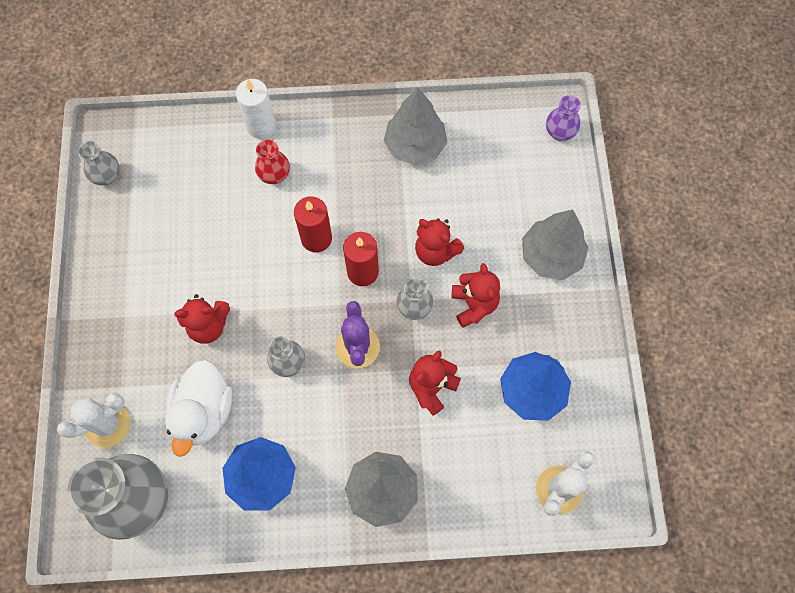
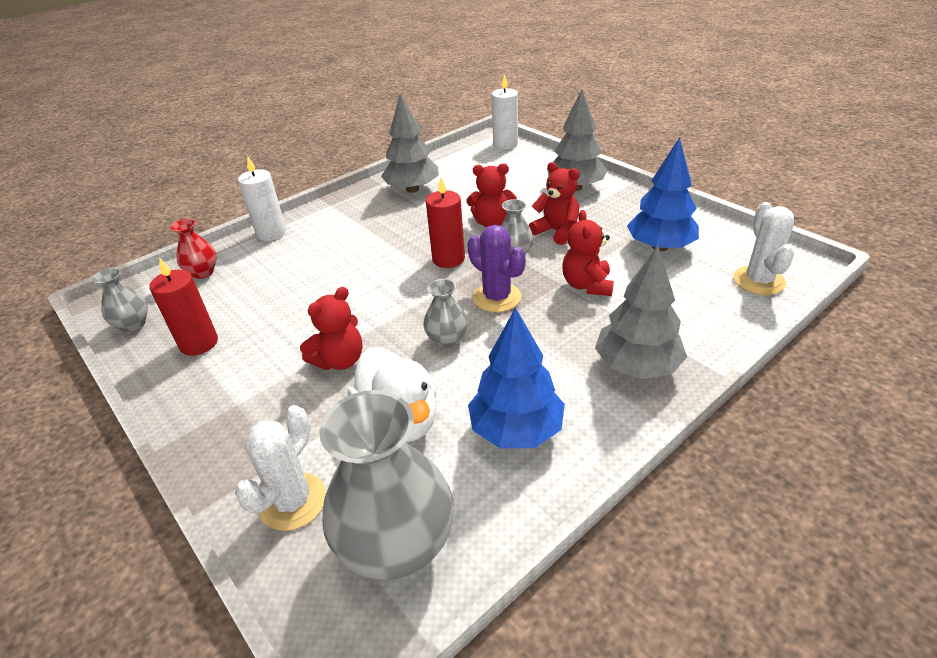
camera: 35 degrees left, 30 degrees down
(274, 175) = (311, 250): red vase -> red vase (203, 272)
(316, 238) = (387, 262): red candle -> red candle (199, 343)
(559, 132) = (505, 144): purple vase -> white candle

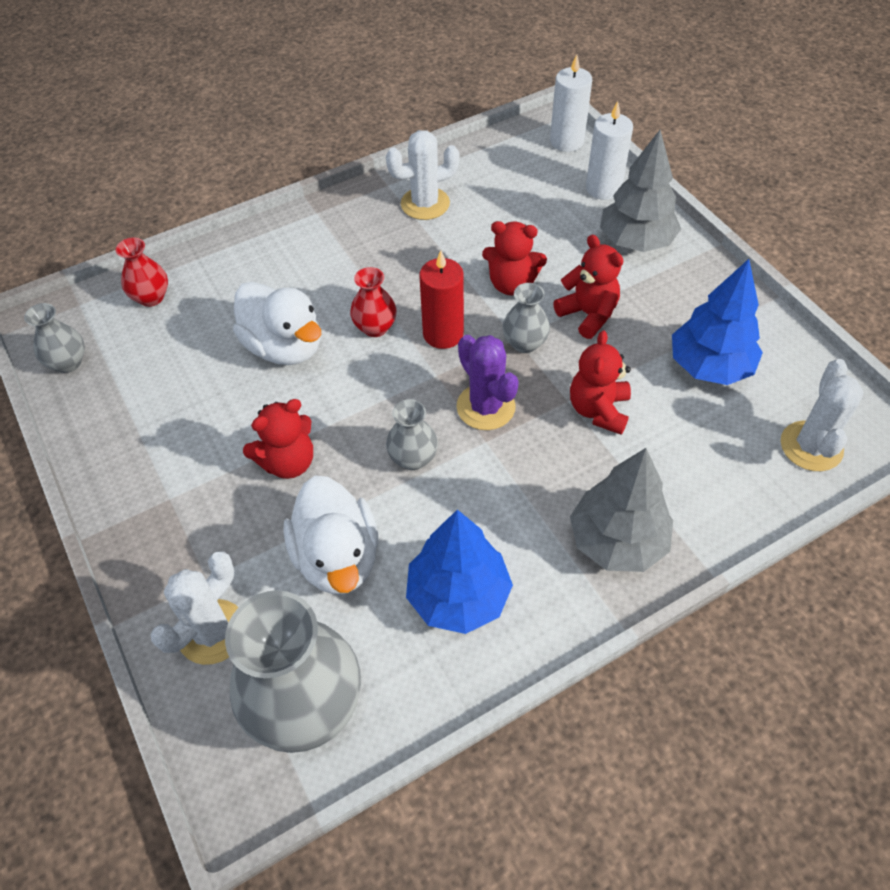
camera: 10 degrees right, 15 degrees up
(199, 343) = (138, 405): red candle -> none
(271, 233) = (238, 248): white candle -> white candle (603, 188)
(321, 286) = (284, 347): none -> white duck
(393, 263) = (375, 327): none -> red vase
(412, 189) = (425, 204): grey tree -> white cactus

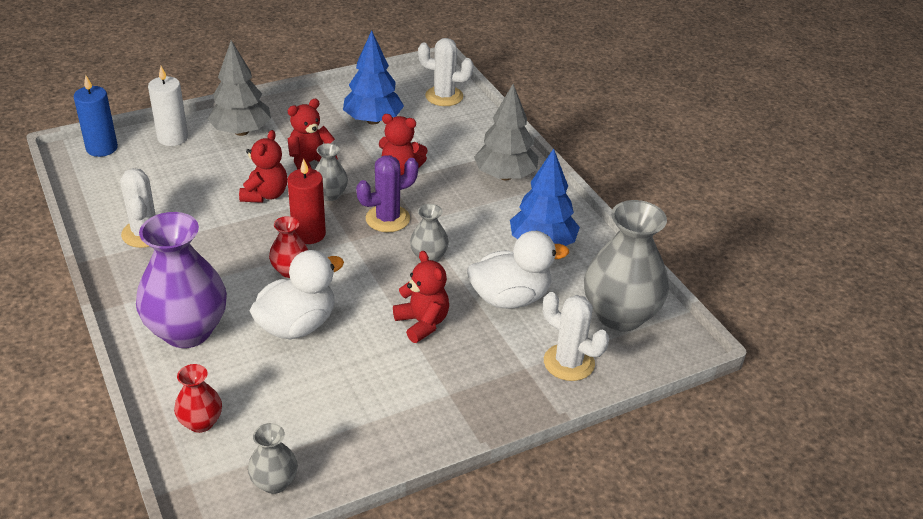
camera: 90 degrees left, 15 degrees down
(276, 264) = (187, 331): none -> purple vase
(566, 141) = (102, 148): white candle -> blue candle

